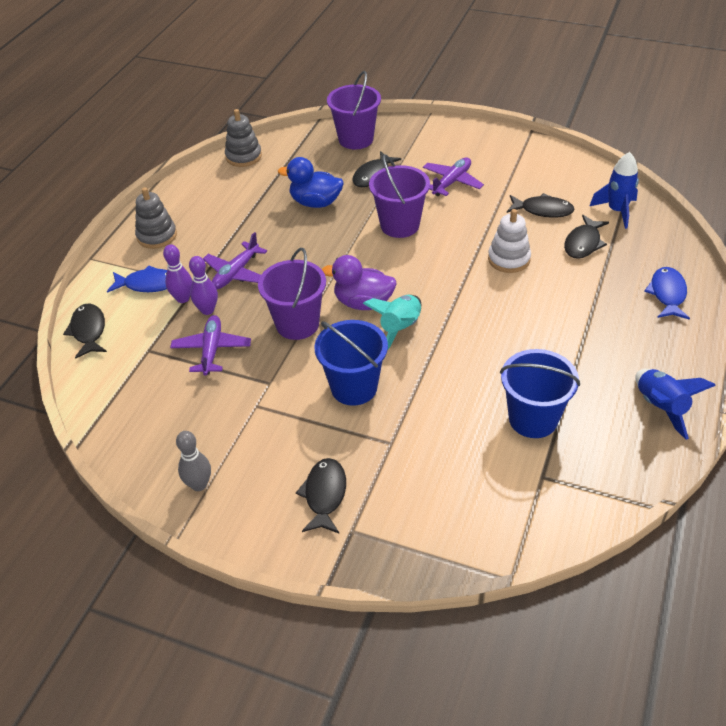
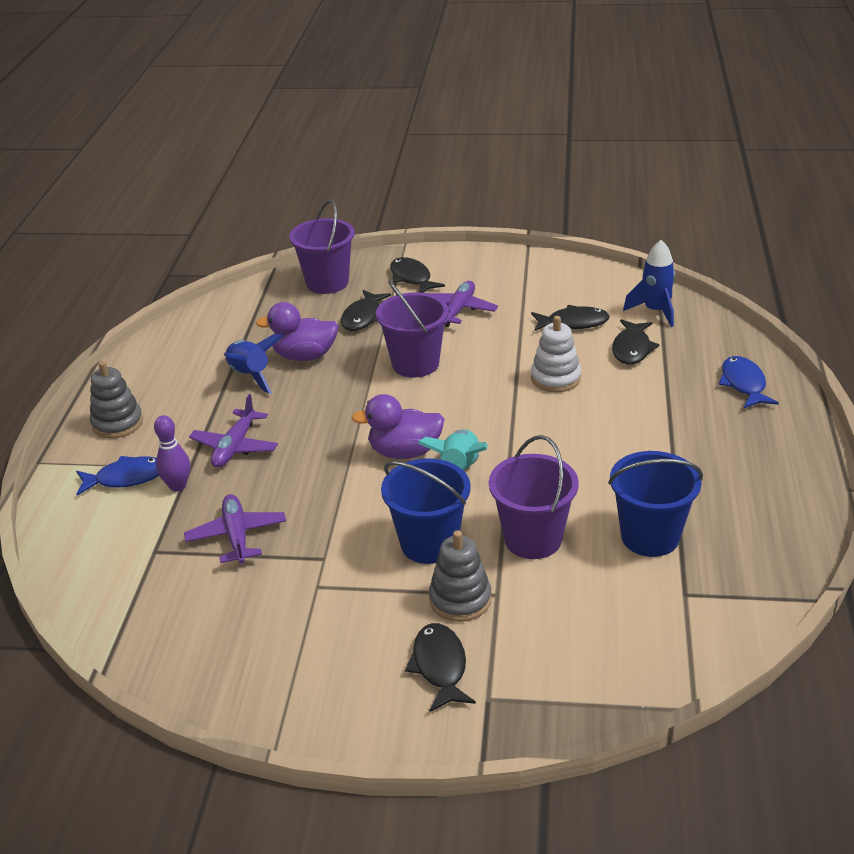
camera: 15 degrees left, 10 degrees down
(88, 331) = (67, 544): black fish -> black fish (412, 278)
(199, 484) = (278, 688): grey bowling pin -> none
(207, 310) = (214, 493): purple bowling pin -> none
(243, 156) = (196, 320): grey stacking toy -> grey stacking toy (460, 599)
(297, 324) = (333, 488): purple bucket -> purple bucket (533, 539)
(315, 203) = (305, 356): blue duck -> purple duck
(660, 407) = (784, 498): blue rocket -> blue rocket (250, 376)

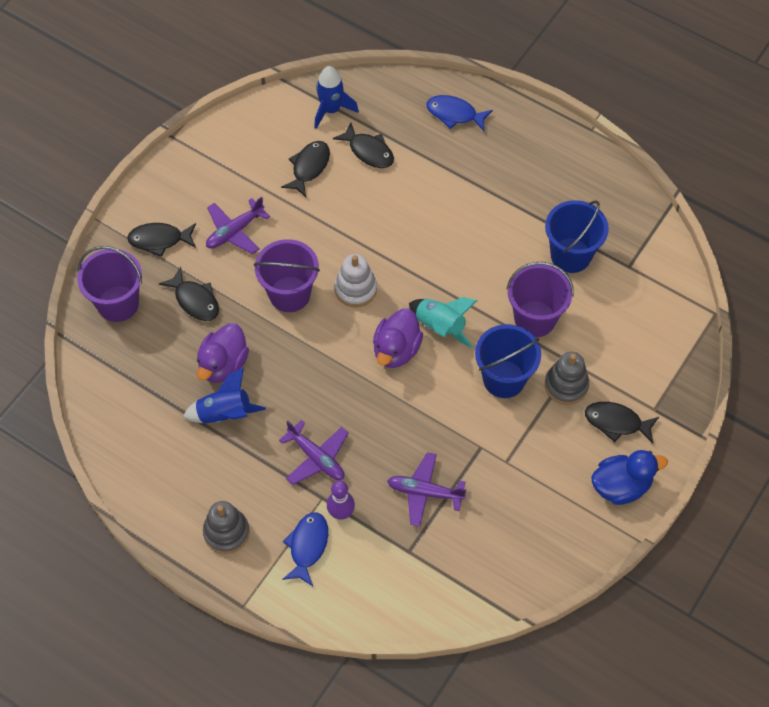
camera: 65 degrees left, 25 degrees up
(346, 706) = (621, 486): none -> blue duck
(458, 310) = (234, 231): purple plane -> purple plane turned 90 degrees counterclockwise
(555, 378) = (372, 216): white stacking toy -> white stacking toy (355, 289)

